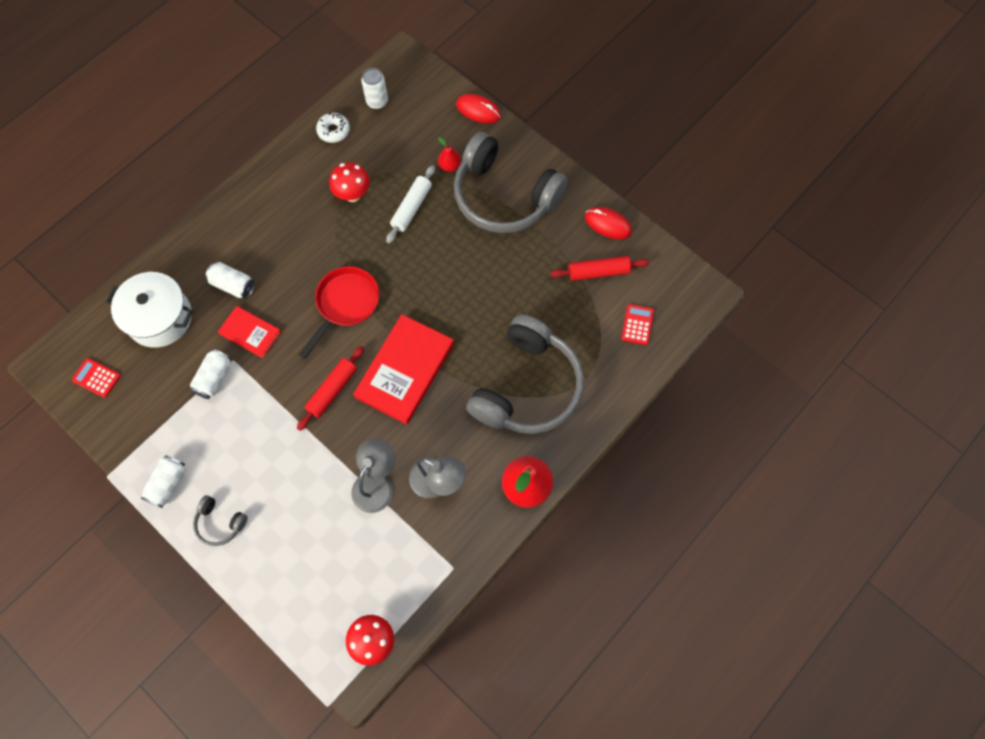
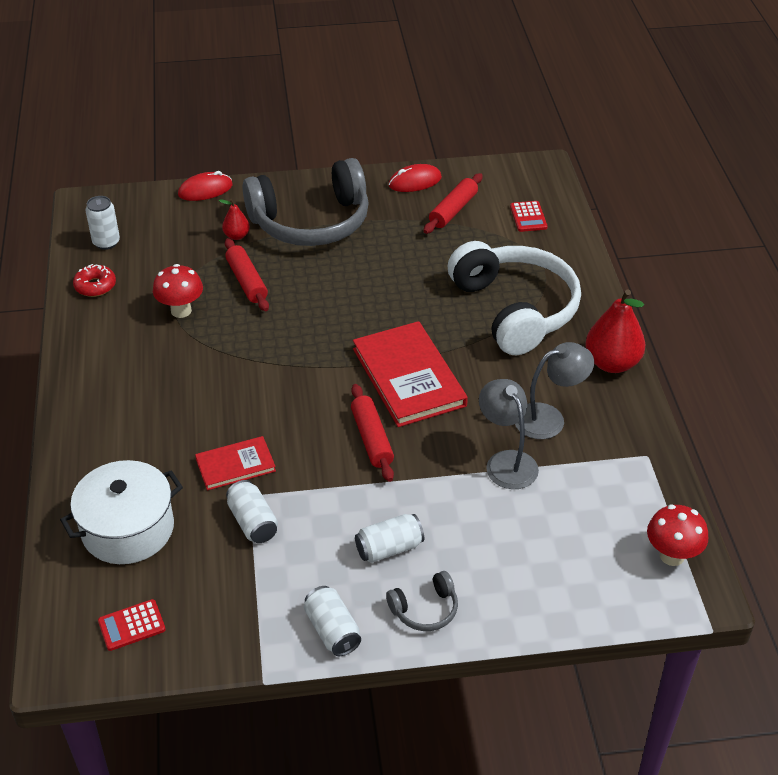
camera: 50 degrees left, 25 degrees down
(233, 285) = (165, 449): white can -> white can (389, 548)
(333, 131) = (95, 286): white donut -> red donut
(345, 304) = (290, 379): red pan -> none
(411, 208) = (247, 281): white rolling pin -> red rolling pin
(527, 387) = (515, 309): grey headphones -> white headphones
(637, 325) = (528, 217): red calculator -> red calculator turned 150 degrees counterclockwise

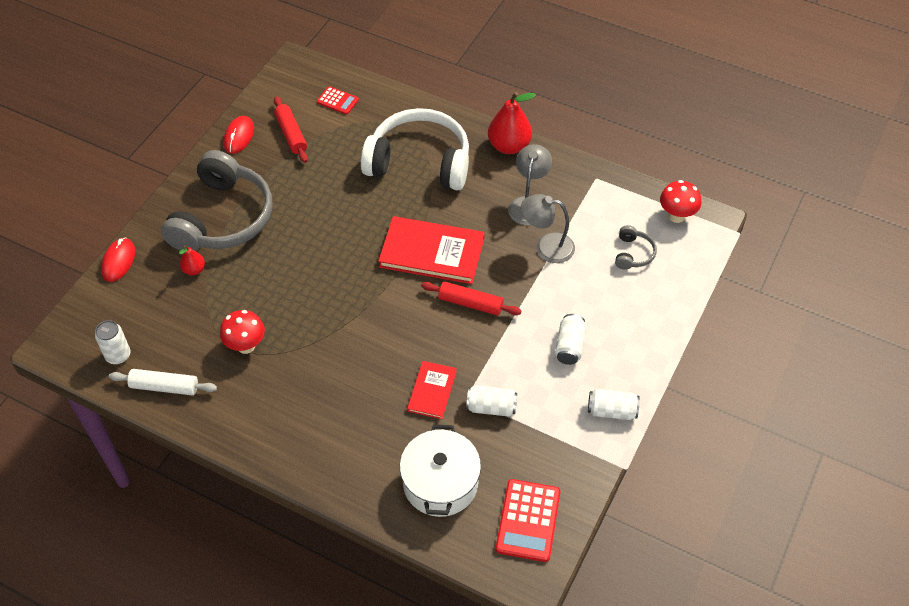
camera: 55 degrees left, 10 degrees up
(95, 286) = (164, 387): red donut -> white rolling pin
(131, 625) = (528, 520): red calculator -> red calculator, size x1.72
(247, 281) = (252, 290): red rolling pin -> none
(425, 609) = (630, 355): grey headphones -> grey headphones (633, 253)

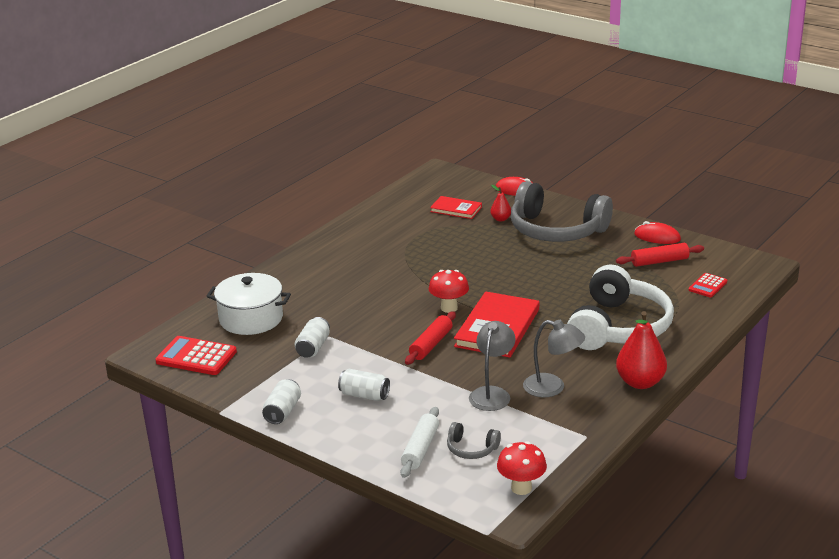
camera: 100 degrees right, 25 degrees down
(118, 355) = (423, 193): white can -> none
(164, 387) = (388, 210): white rolling pin -> white rolling pin (420, 449)
(246, 346) = (416, 240): red mushroom -> red mushroom (449, 308)
(432, 391) = (341, 319): red book -> red book (456, 209)

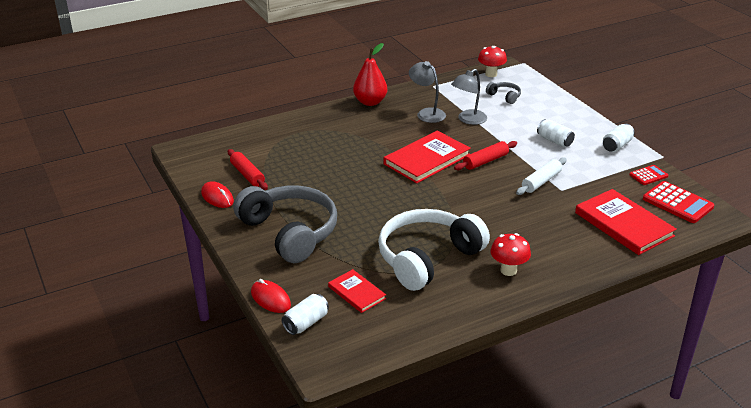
camera: 155 degrees left, 5 degrees up
(251, 319) = (623, 224): white pot -> red book
(313, 347) = (578, 184): white can -> white can (306, 323)
(420, 449) = (535, 104): white rolling pin -> white rolling pin (541, 182)
(449, 308) = (450, 185): red mushroom -> red mushroom (508, 270)
(500, 219) = (325, 263): red pear -> none
(618, 327) = (342, 136): white headphones -> white headphones (427, 258)
(659, 261) = (247, 175): red rolling pin -> red rolling pin turned 45 degrees clockwise
(707, 286) = (242, 146): red calculator -> red calculator (648, 175)

